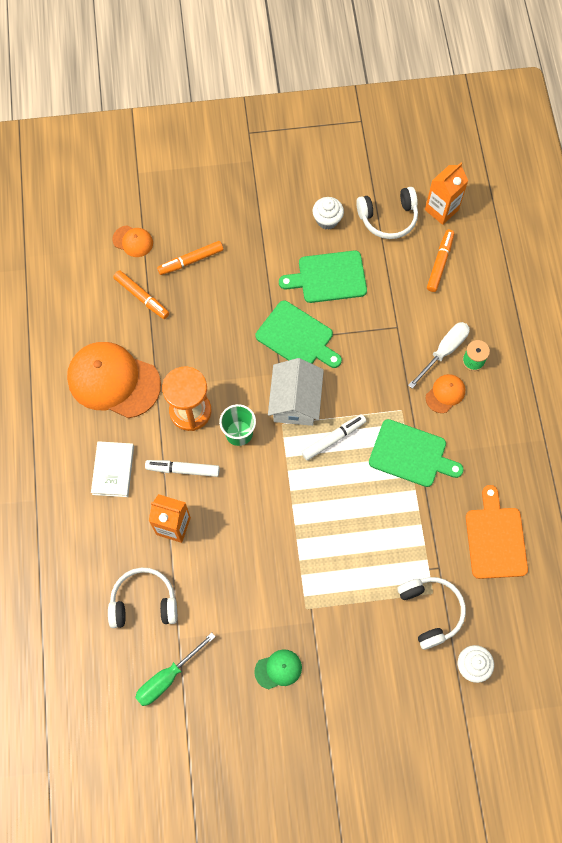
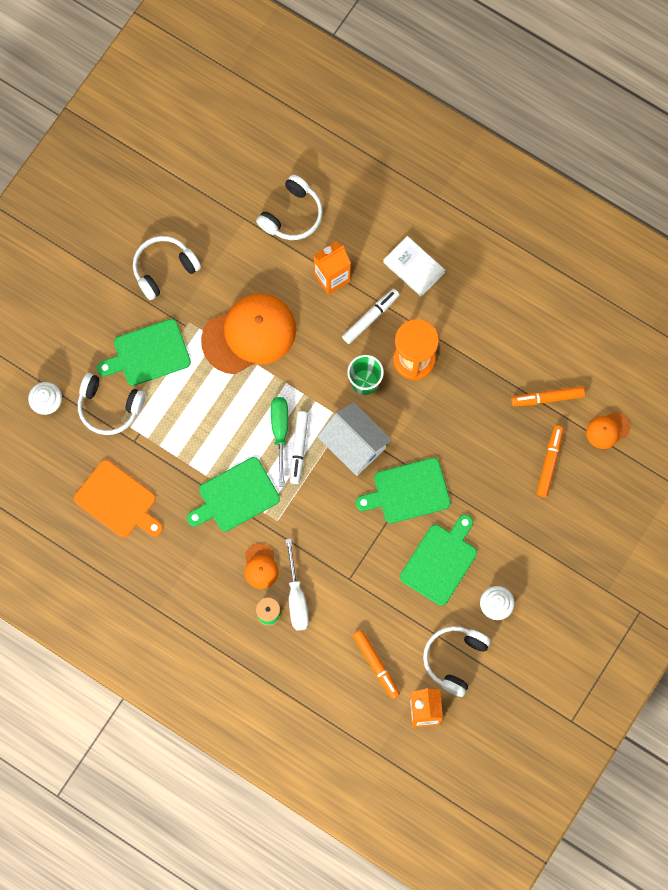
camera: 130 degrees right, 5 degrees up
(113, 381) = (489, 321): orange cap -> orange cap (249, 334)
(168, 677) = (224, 191): green screwdriver -> green screwdriver (280, 433)
(278, 669) = (164, 269): green cap -> white headphones
(360, 618) = (148, 354): none -> green cutting board

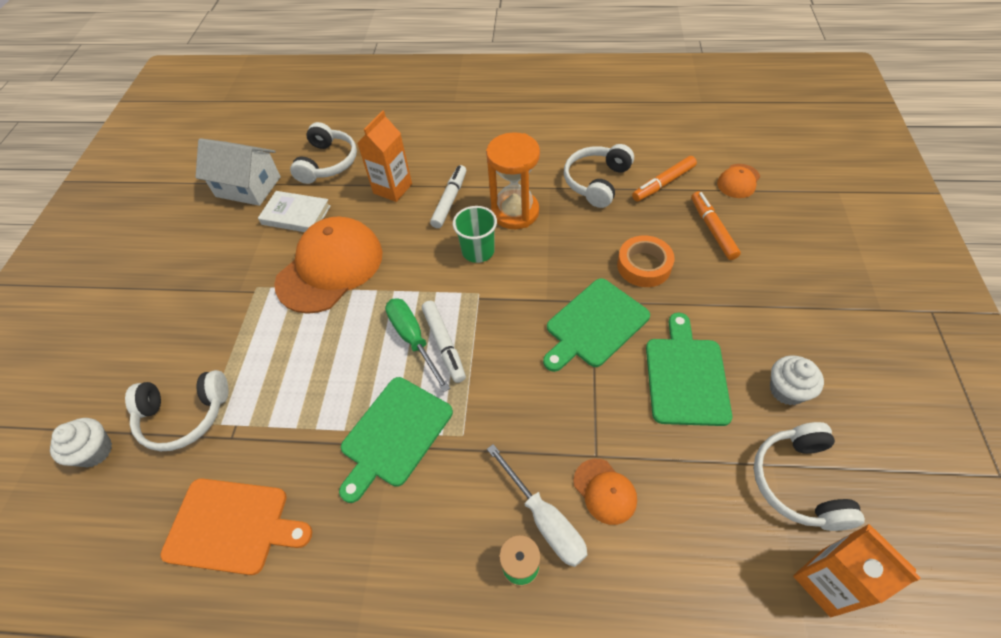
camera: 25 degrees left, 20 degrees down
(148, 354) = (218, 337): green cutting board -> none
(164, 269) = (209, 255): white headphones -> white headphones (596, 182)
(260, 566) = (473, 504): orange cap -> orange cap (605, 491)
(354, 445) = (504, 310): white house -> white house (248, 186)
(376, 665) = (711, 552): orange marker -> none
(414, 267) = (466, 150): white book -> white book (296, 215)
(475, 464) = (644, 266): none -> orange tape

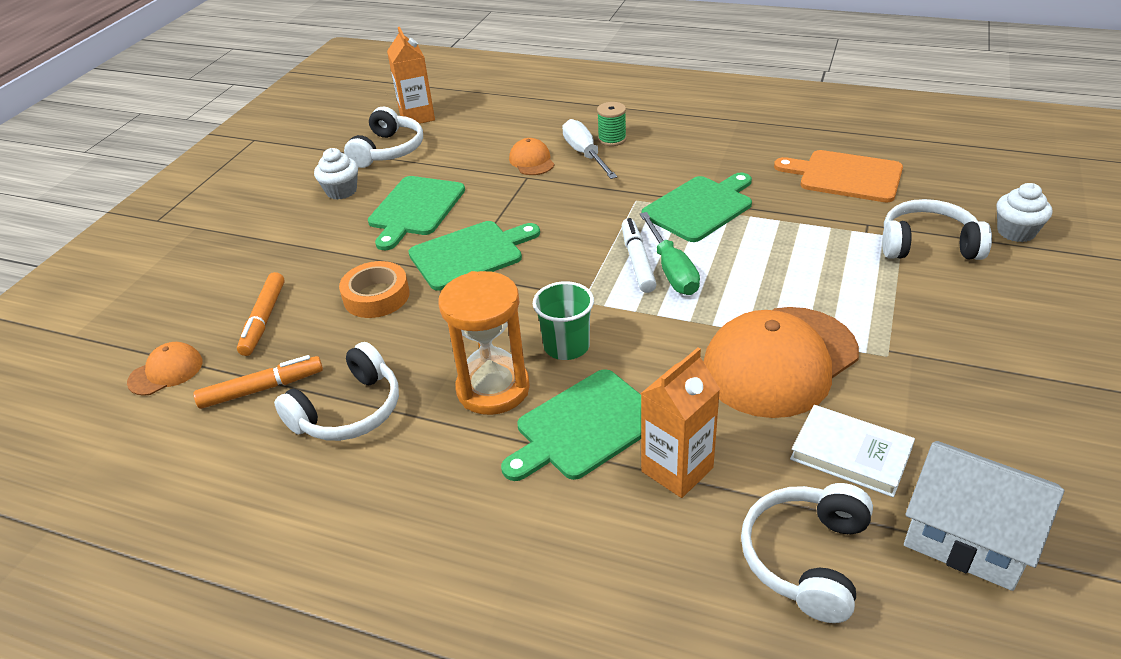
camera: 165 degrees left, 15 degrees down
(450, 200) = (584, 427): white marker -> green cutting board

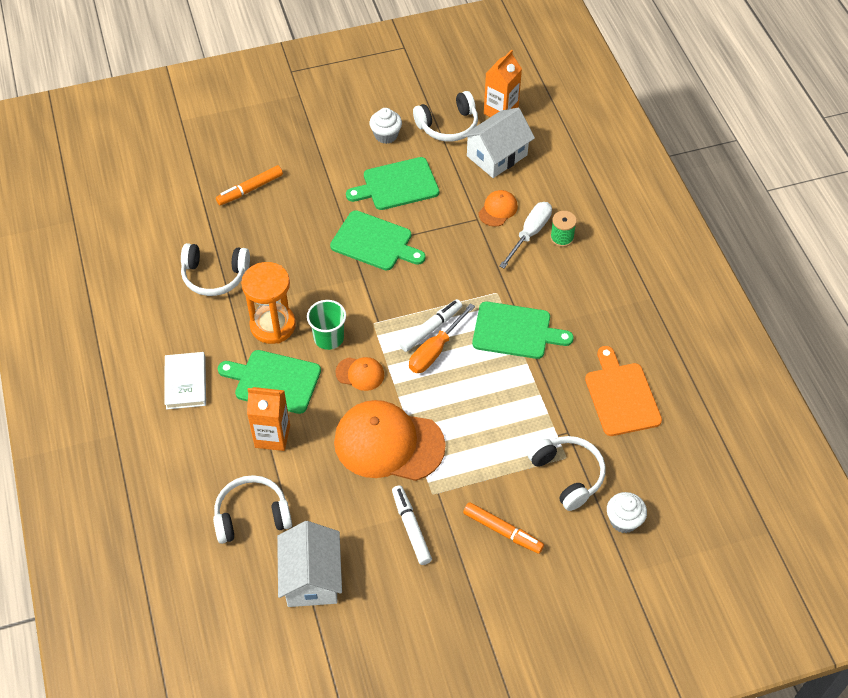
camera: 50 degrees right, 15 degrees up
(166, 372) = (186, 180): orange cap -> orange cap (360, 374)
(262, 389) = (203, 229): orange marker -> orange marker (503, 531)
(376, 296) = (305, 224): orange tape -> none
(465, 137) = (497, 155): none -> white house
(671, 270) = (435, 350): green screwdriver -> orange screwdriver
(850, 454) = (336, 507): white book -> white book (186, 382)
(932, 395) = (411, 528): none -> white marker

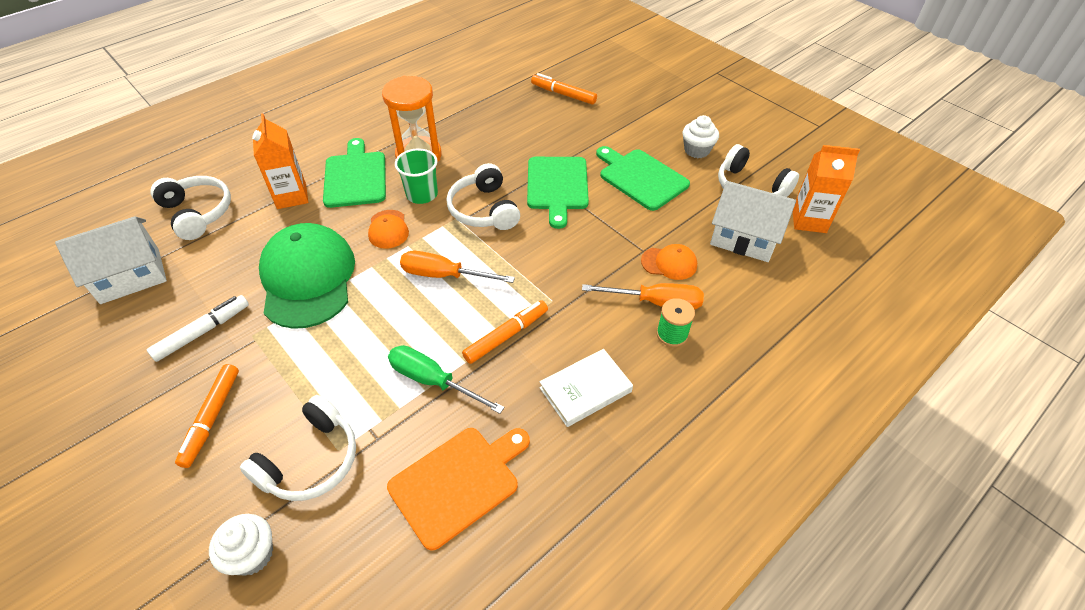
camera: 65 degrees right, 5 degrees down
(186, 382) = (333, 129): white book -> white book (585, 390)
(215, 276) = (455, 107): white headphones -> white headphones (484, 209)
(388, 443) = (308, 278): orange cap -> green cap
(431, 328) = (471, 262): white marker -> none
(515, 331) = (506, 335): green cutting board -> orange marker
(529, 234) = (655, 302): white screwdriver -> orange screwdriver
(535, 387) = (433, 381): none -> green screwdriver

